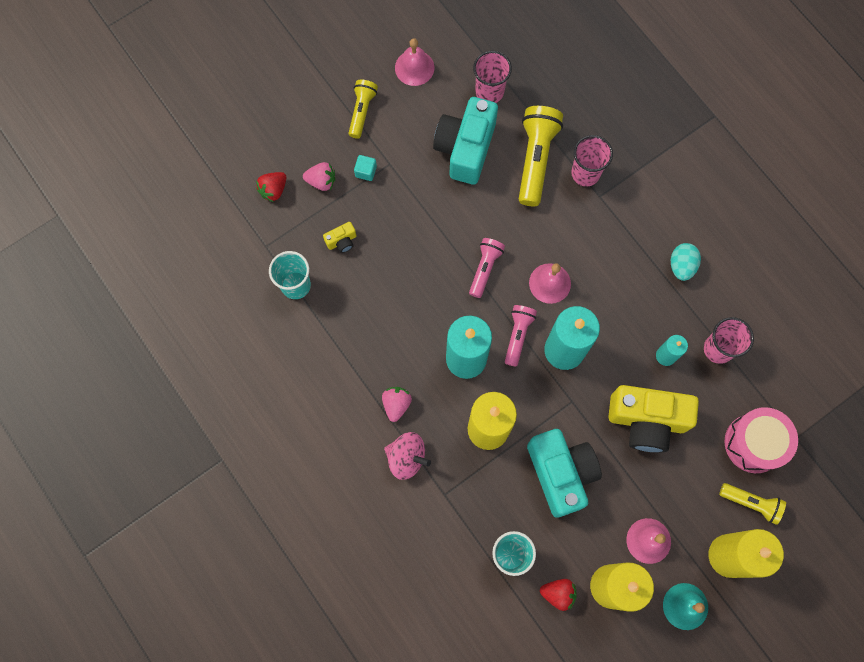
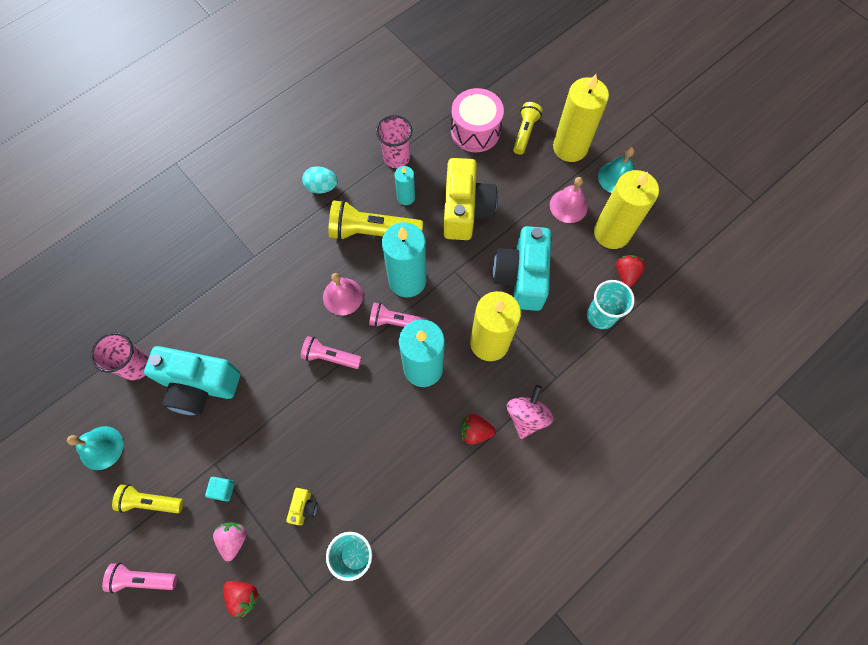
camera: 95 degrees left, 5 degrees down
(298, 109) = (142, 578): none -> pink flashlight
(342, 241) = (304, 507): yellow camera -> yellow camera turned 45 degrees clockwise
(396, 404) = (475, 431): pink strawberry -> red strawberry
(414, 67) = (101, 447): pink bell -> turquoise bell
(535, 159) = (214, 316): yellow flashlight -> yellow flashlight (372, 232)
(561, 473) = (521, 277): turquoise camera -> turquoise camera turned 60 degrees counterclockwise
(585, 173) = (230, 270): pink cup -> none

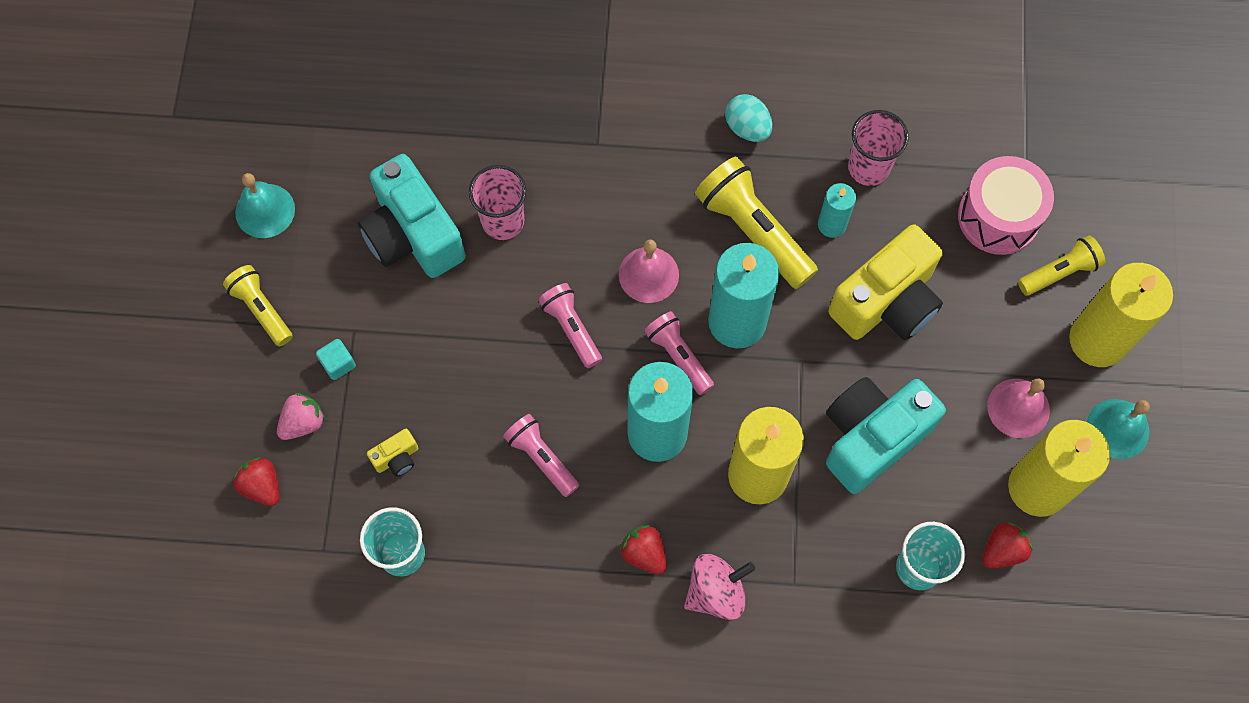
camera: 45 degrees right, 0 degrees up
(136, 366) = (371, 156): pink cup -> pink cup (503, 221)
(142, 578) = (189, 377): pink flashlight -> pink flashlight (541, 458)
(243, 596) = (262, 486): red strawberry -> red strawberry turned 150 degrees clockwise

